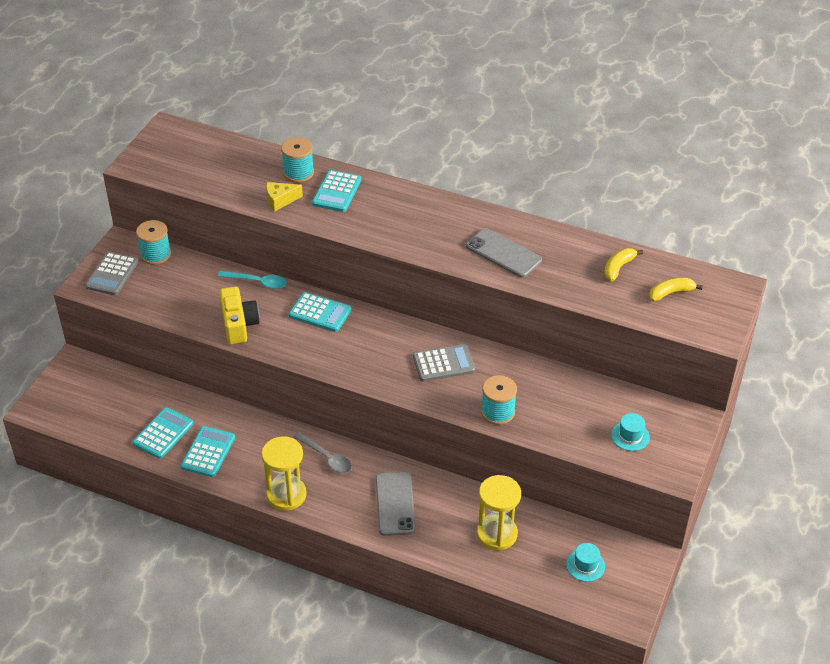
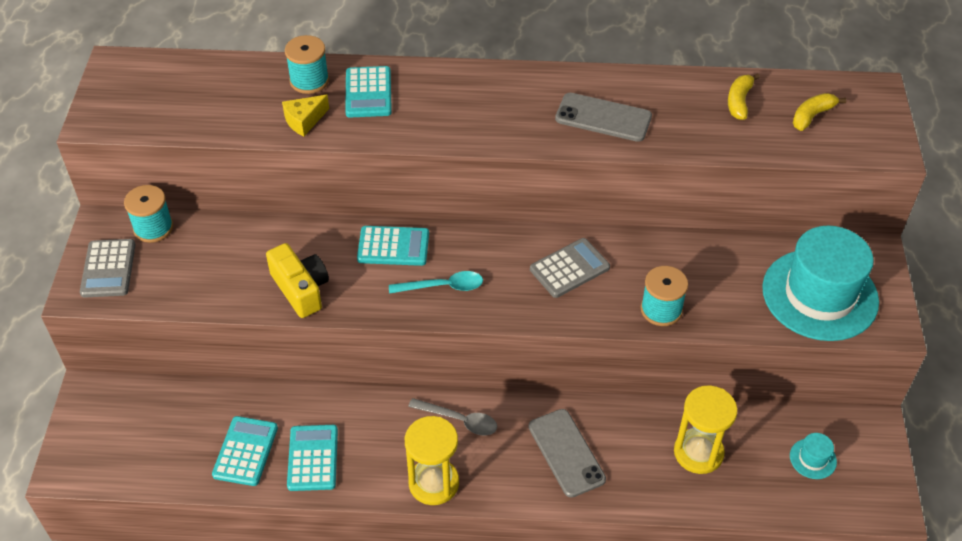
camera: 20 degrees left, 5 degrees up
(257, 282) = (298, 229): turquoise spoon -> turquoise spoon (443, 286)
(630, 436) = (820, 295): turquoise hat -> turquoise hat, size x2.49

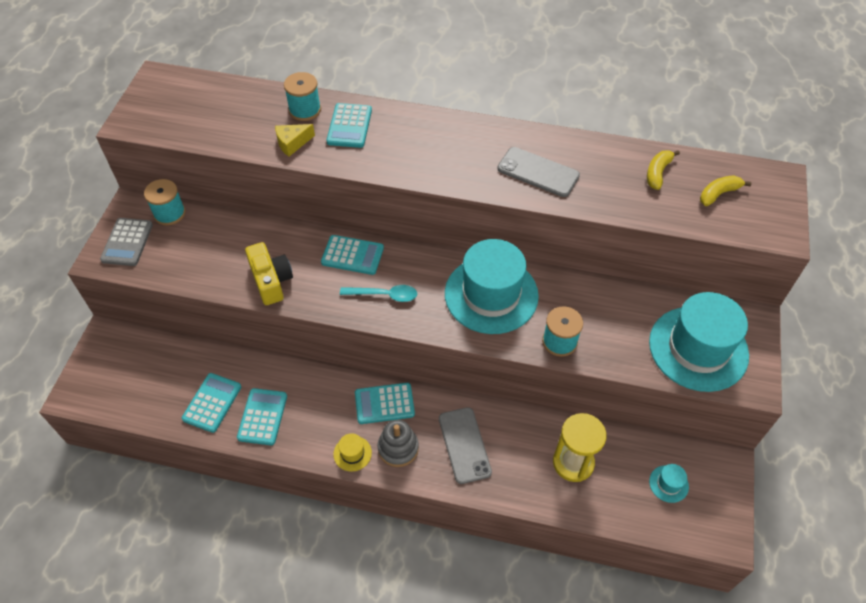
camera: 10 degrees right, 5 degrees up
(433, 483) = (352, 453): yellow hourglass -> yellow hat
(459, 420) = (384, 403): grey spoon -> turquoise calculator
(487, 468) = (398, 448): none -> grey stacking toy
(569, 268) = (491, 294): grey calculator -> turquoise hat

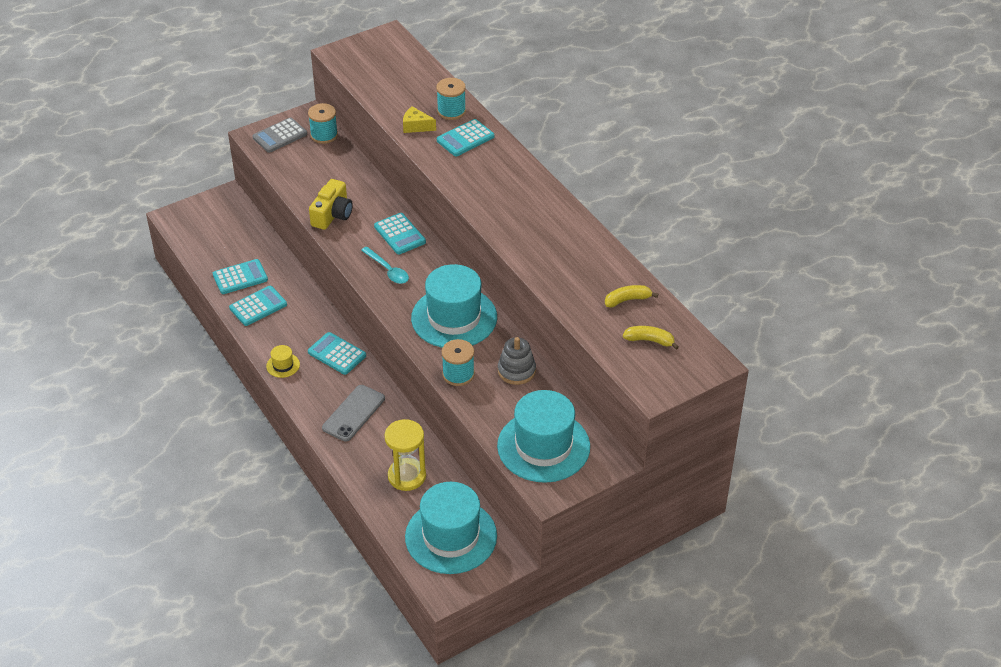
camera: 45 degrees right, 10 degrees down
(398, 448) = (312, 383): grey stacking toy -> grey stacking toy (516, 371)
(538, 172) = (545, 245): grey phone -> none
(668, 484) = (451, 536): turquoise hat -> turquoise hat, size x2.49

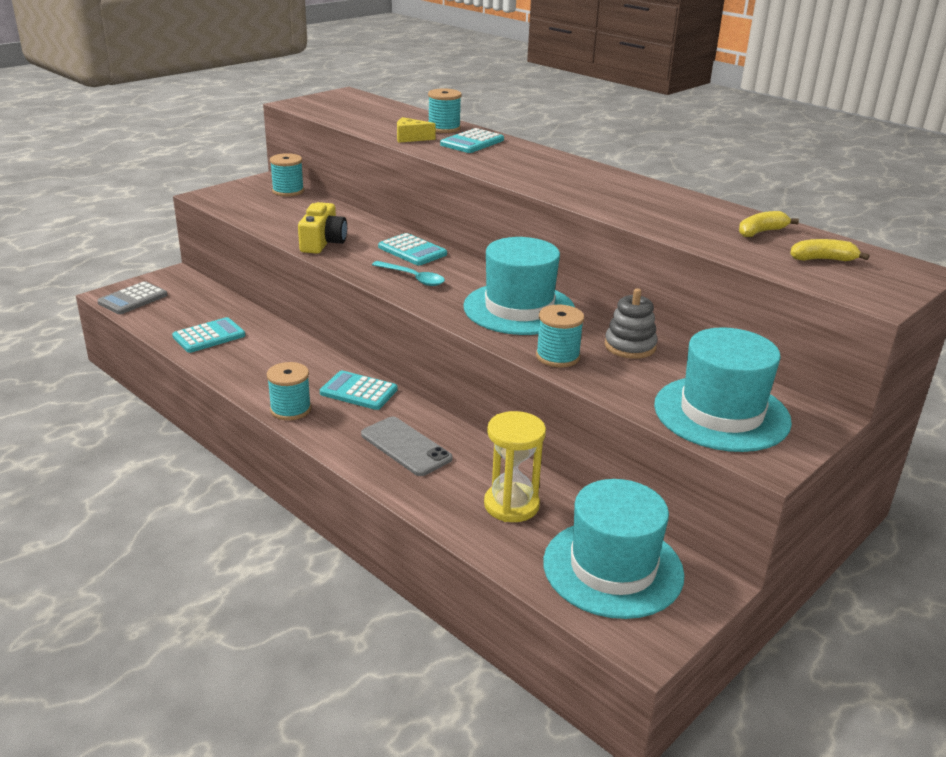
camera: 15 degrees left, 15 degrees down
(258, 306) = (240, 359): turquoise calculator -> none
(280, 136) = (236, 194): grey calculator -> grey calculator (133, 299)
(283, 365) = (290, 409): yellow hat -> turquoise spool
(353, 413) = (406, 446): grey phone -> grey phone turned 60 degrees counterclockwise

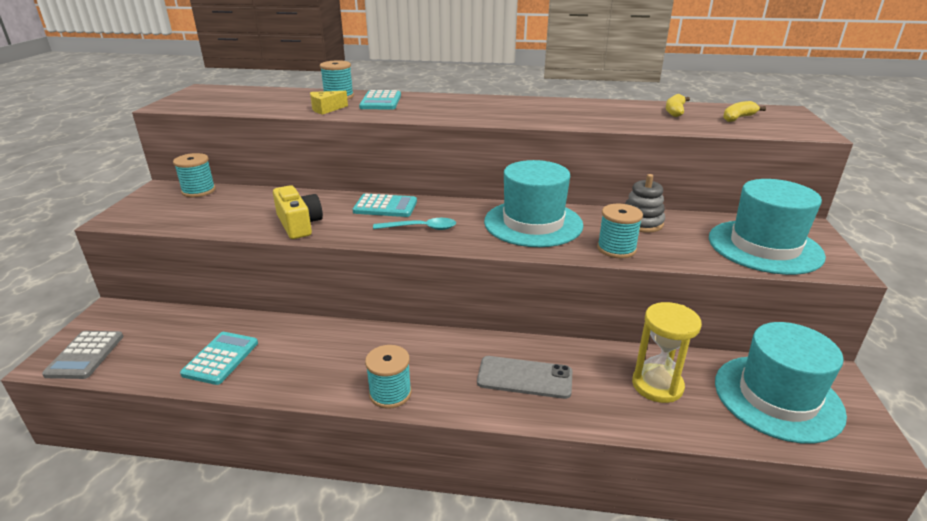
camera: 35 degrees left, 0 degrees up
(358, 391) = (425, 347): turquoise calculator -> none

